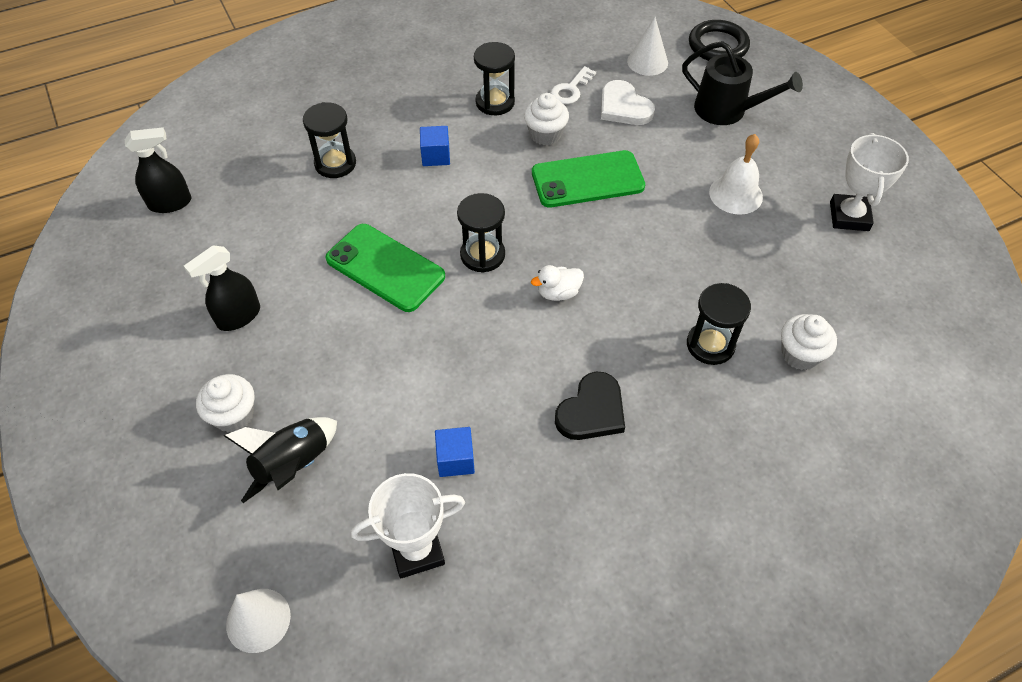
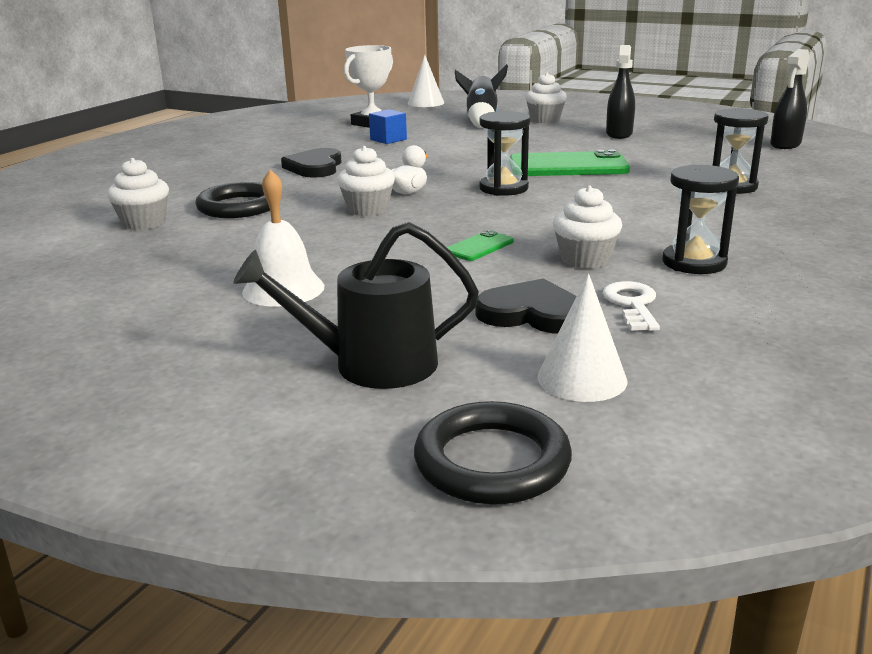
camera: 145 degrees right, 30 degrees down
(436, 156) = (660, 214): blue cube -> none
(587, 180) = (479, 247): green phone -> green phone, size x0.48
(614, 277) = (368, 209): none -> white cupcake
(624, 107) = (532, 313): white heart -> black heart
(710, 345) = (239, 206): black hourglass -> black ring
(849, 216) = (104, 317): white trophy -> none

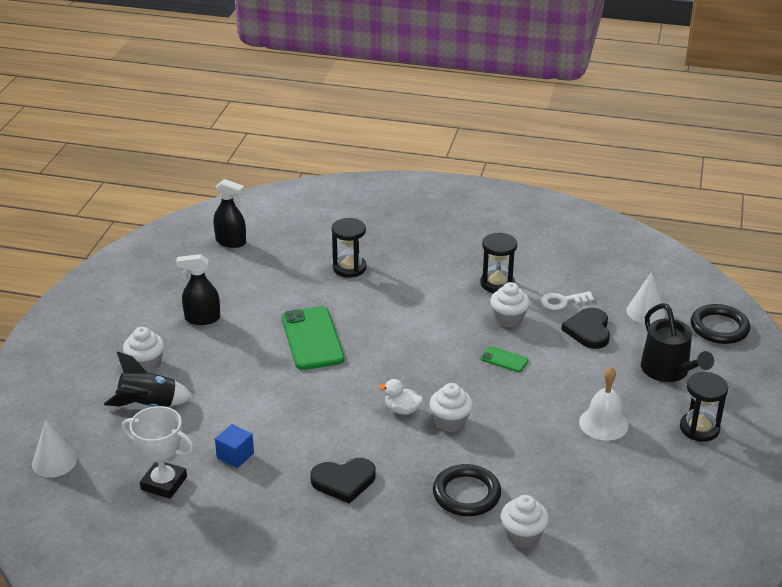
camera: 105 degrees left, 10 degrees up
(503, 188) = (380, 364): black hourglass -> black hourglass (699, 428)

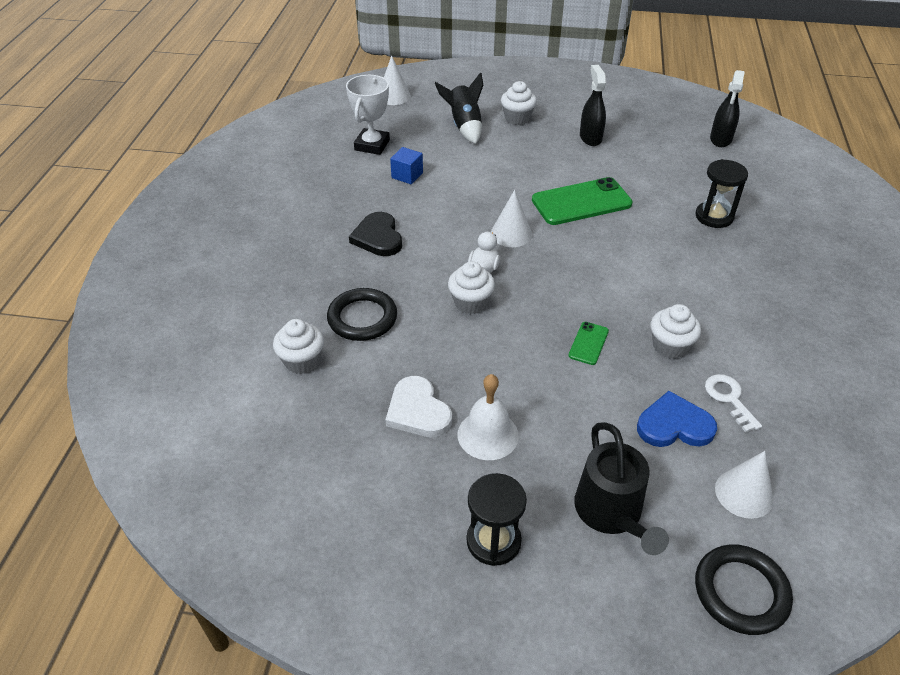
camera: 85 degrees right, 10 degrees up
(353, 388) = (511, 234): none -> white cone
(497, 283) = (740, 335): black hourglass -> none
(581, 461) = (418, 411): none -> white heart
(588, 330) = (674, 425): black heart -> blue heart
(668, 371) = (611, 513): black watering can -> black watering can turned 75 degrees counterclockwise

